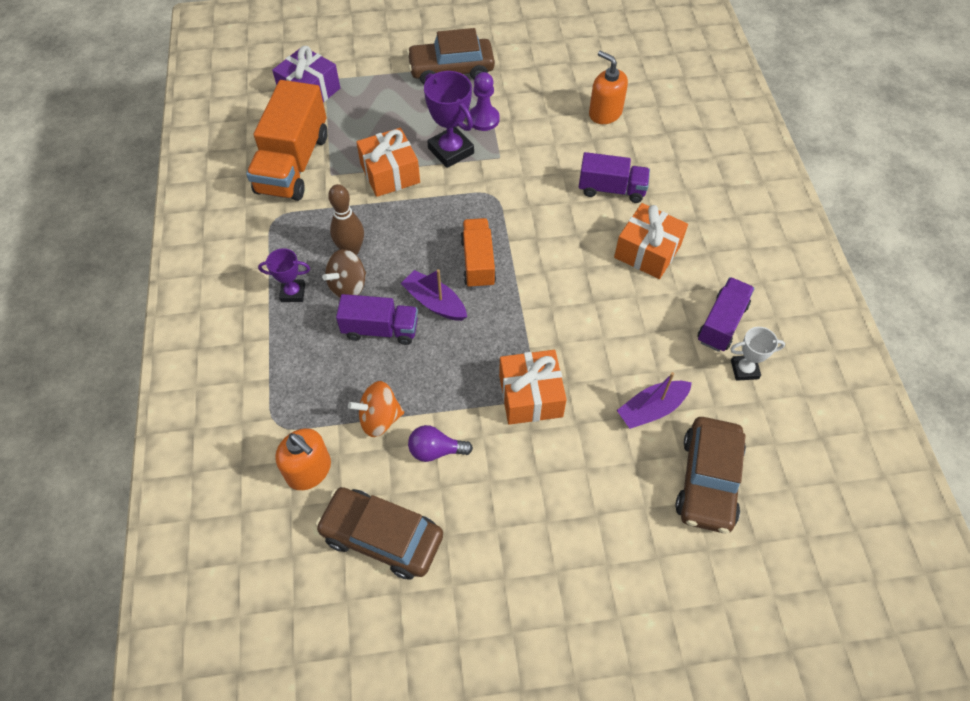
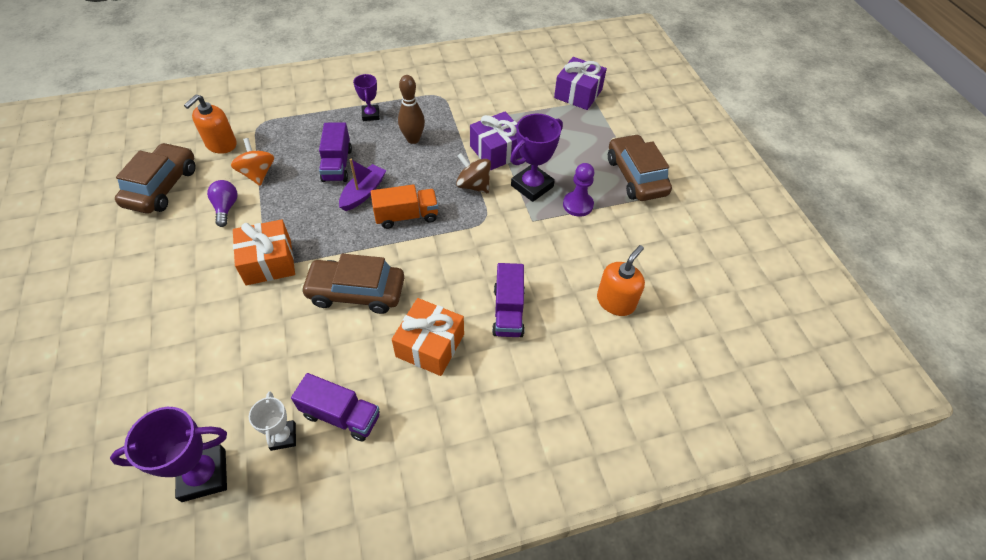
camera: 80 degrees right, 5 degrees down
(293, 163) = (496, 97): orange truck -> none
(348, 286) = (377, 142): brown spinning top -> brown spinning top (473, 185)
(390, 173) = (497, 151): orange gift -> purple gift
(651, 409) = (246, 352): purple boat -> none
(708, 480) = (165, 400): brown car -> brown car (356, 292)
(785, 433) = (204, 475): none -> purple trophy

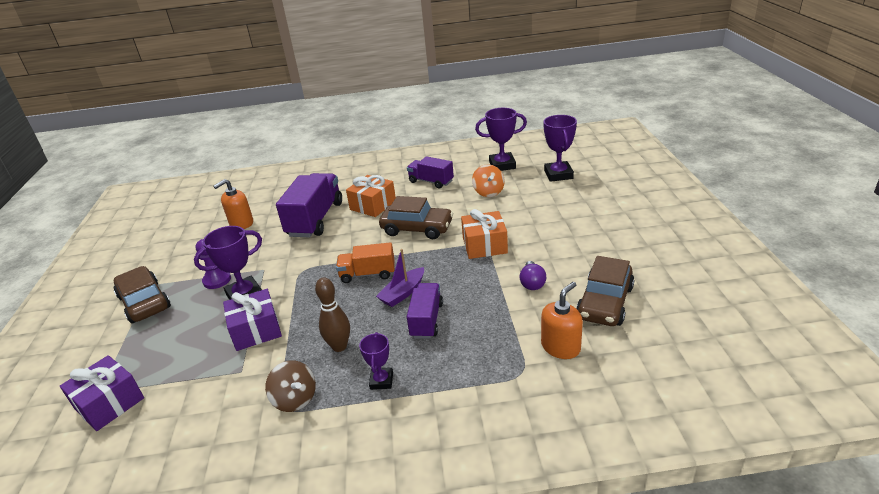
camera: 165 degrees left, 20 degrees down
(112, 437) = (558, 174): none -> purple trophy
(258, 174) = (509, 313): orange spinning top -> orange spinning top (488, 192)
(283, 436) = (463, 175): white trophy -> none
(473, 185) = (298, 297): brown spinning top -> brown spinning top (295, 399)
(508, 311) = (315, 219): purple truck -> purple truck, size x1.69
(636, 176) = (144, 302): brown car -> brown car turned 150 degrees clockwise

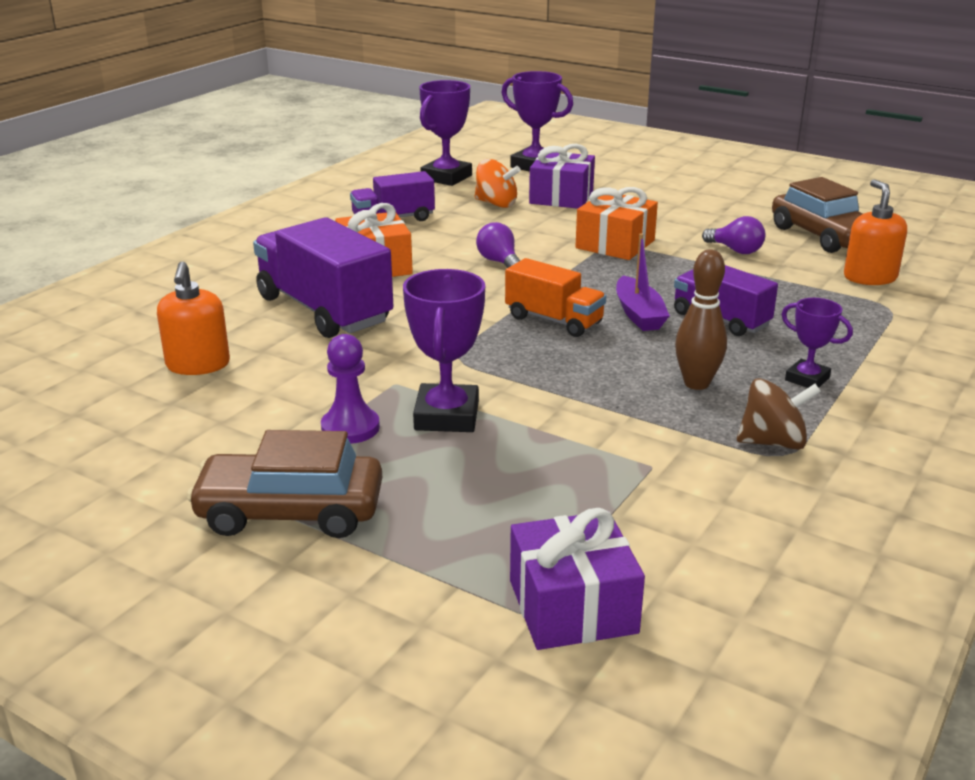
camera: 55 degrees left, 5 degrees down
(256, 330) = (562, 430): purple gift -> purple gift (561, 197)
(368, 274) = (554, 320): orange truck -> orange truck turned 90 degrees counterclockwise
(417, 229) = (499, 262): brown car -> purple light bulb

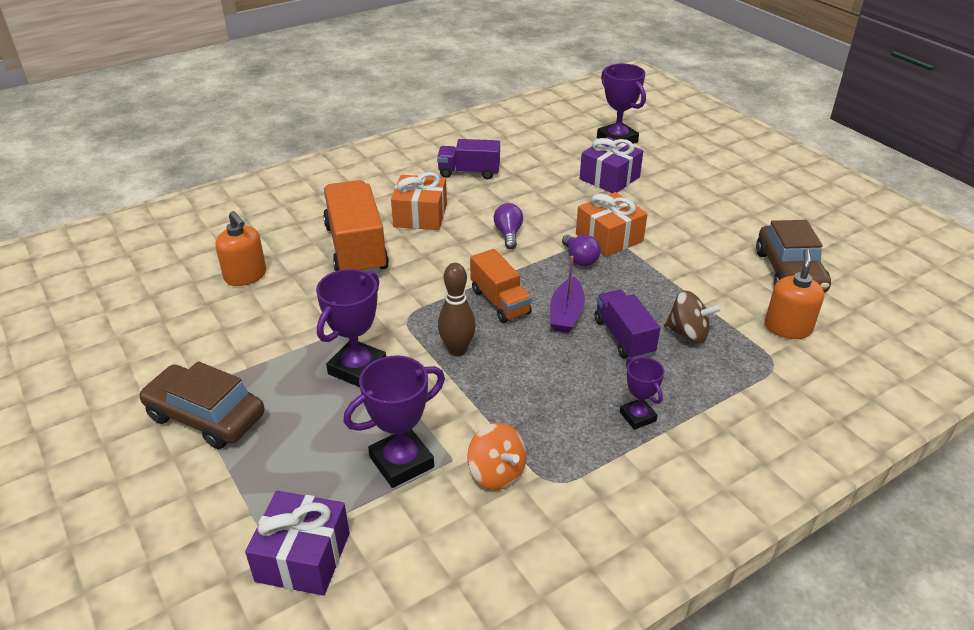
camera: 25 degrees right, 10 degrees up
(198, 365) = (245, 276): orange soap dispenser -> orange soap dispenser turned 60 degrees counterclockwise
(324, 310) = (356, 248): purple truck -> orange truck
(350, 428) = (292, 359): purple pawn -> none
(446, 177) = (540, 138): purple trophy -> purple trophy (401, 462)
(496, 204) = (554, 174): orange spinning top -> orange spinning top (496, 473)
(696, 383) = (550, 394): brown bowling pin -> brown bowling pin (457, 350)
(735, 250) = (700, 268): purple light bulb -> purple light bulb (580, 259)
(773, 442) = (556, 468): brown spinning top -> brown spinning top (688, 333)

